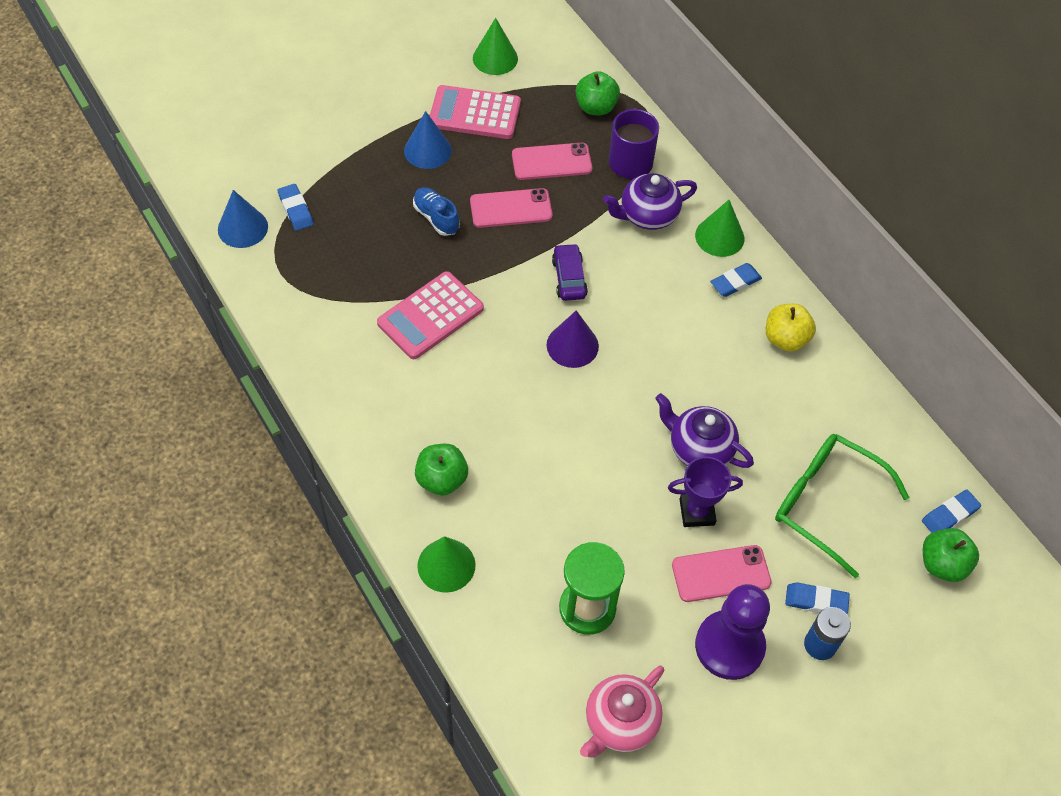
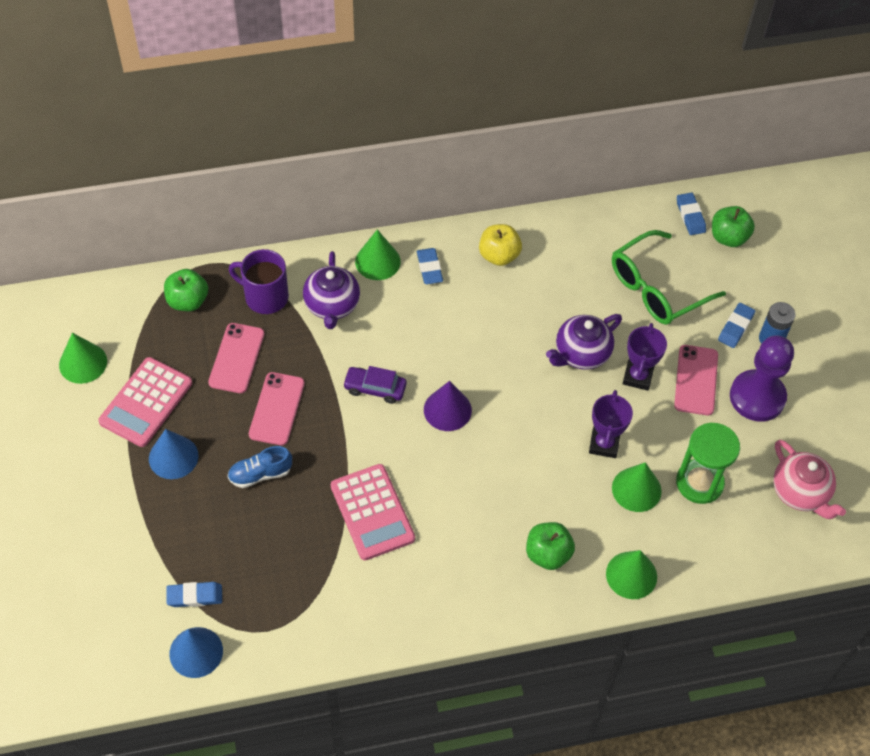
camera: 70 degrees left, 0 degrees up
(552, 545) = (636, 489): none -> green cone
(595, 499) = (604, 444): none -> purple trophy

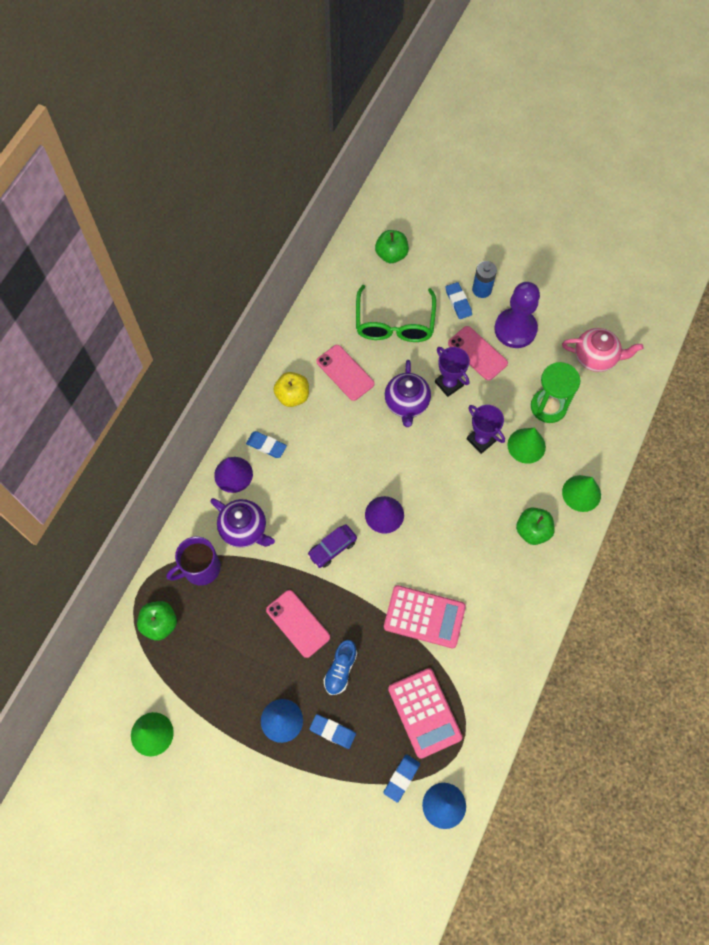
camera: 50 degrees left, 10 degrees up
(146, 402) = (222, 710): pink calculator -> pink calculator (424, 713)
(236, 358) = (235, 622): pink phone -> pink phone (345, 373)
(377, 261) = (233, 474): green cone -> purple cone
(690, 216) = (357, 263): blue eraser -> blue eraser (332, 731)

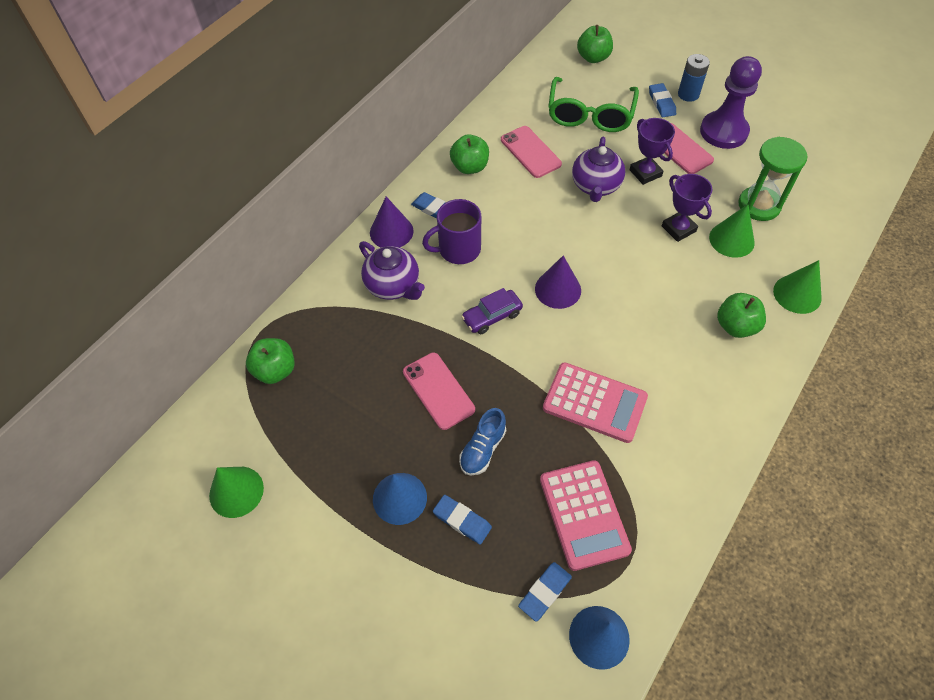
camera: 10 degrees right, 10 degrees down
(200, 568) = (335, 319): purple mug -> purple mug (458, 249)
(292, 396) = (470, 167): yellow apple -> green apple
(596, 357) = (815, 165): pink teapot -> none

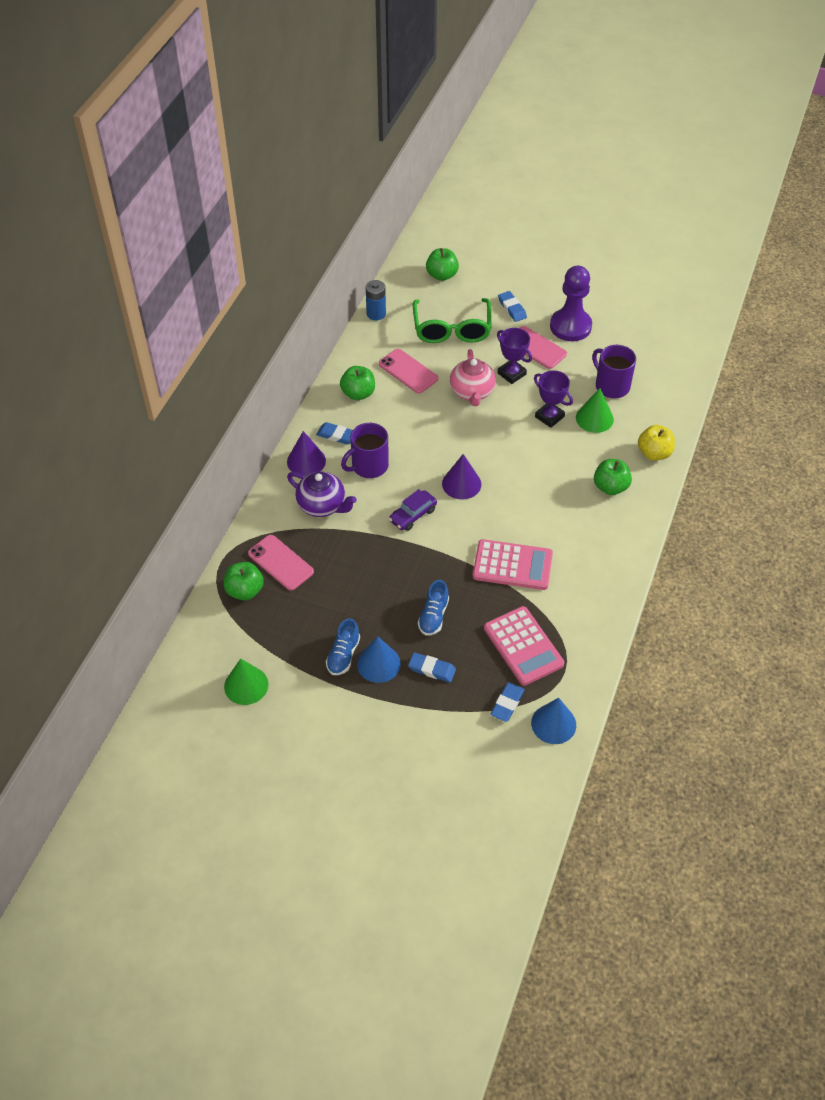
camera: 15 degrees left, 5 degrees down
(361, 477) = (343, 655): none -> blue shoe
(438, 390) = (385, 580): pink phone -> pink phone (280, 563)
(596, 186) = (472, 392): purple teapot -> pink teapot
(688, 94) = (533, 297): blue battery -> blue battery (376, 314)
(759, 205) = (611, 386): green hourglass -> purple mug
(797, 294) = (654, 453): green cone -> yellow apple

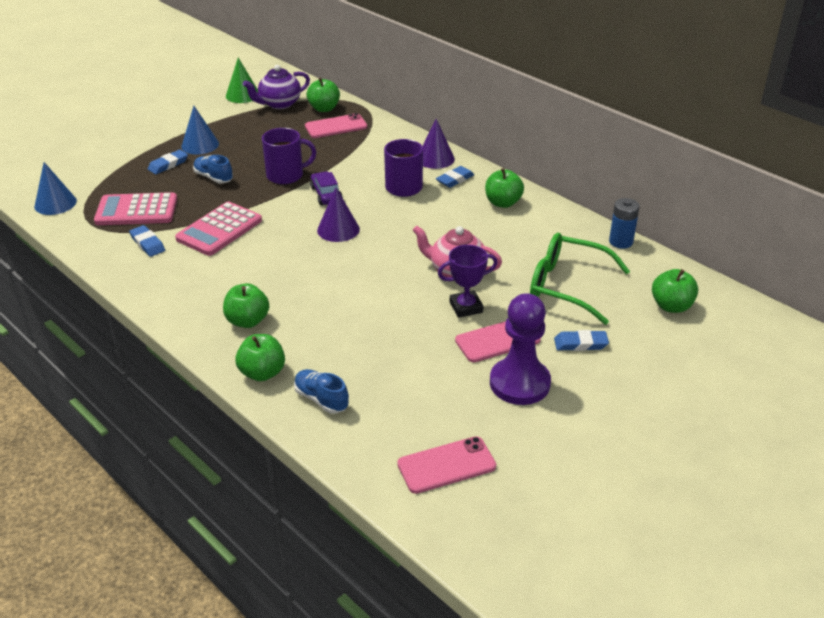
camera: 115 degrees right, 15 degrees down
(322, 505) = (377, 155): purple teapot -> purple teapot (279, 104)
(343, 655) = (224, 133): blue shoe -> blue shoe (321, 399)
(408, 371) = (515, 239): pink phone -> pink phone (446, 465)
(507, 704) = (98, 188): blue eraser -> blue eraser (147, 244)
(549, 417) = (380, 313): purple trophy -> none
(594, 418) = (351, 346): green cone -> none
(611, 386) = (392, 380): purple mug -> purple mug (286, 175)
(654, 453) = (262, 373): yellow apple -> green apple

